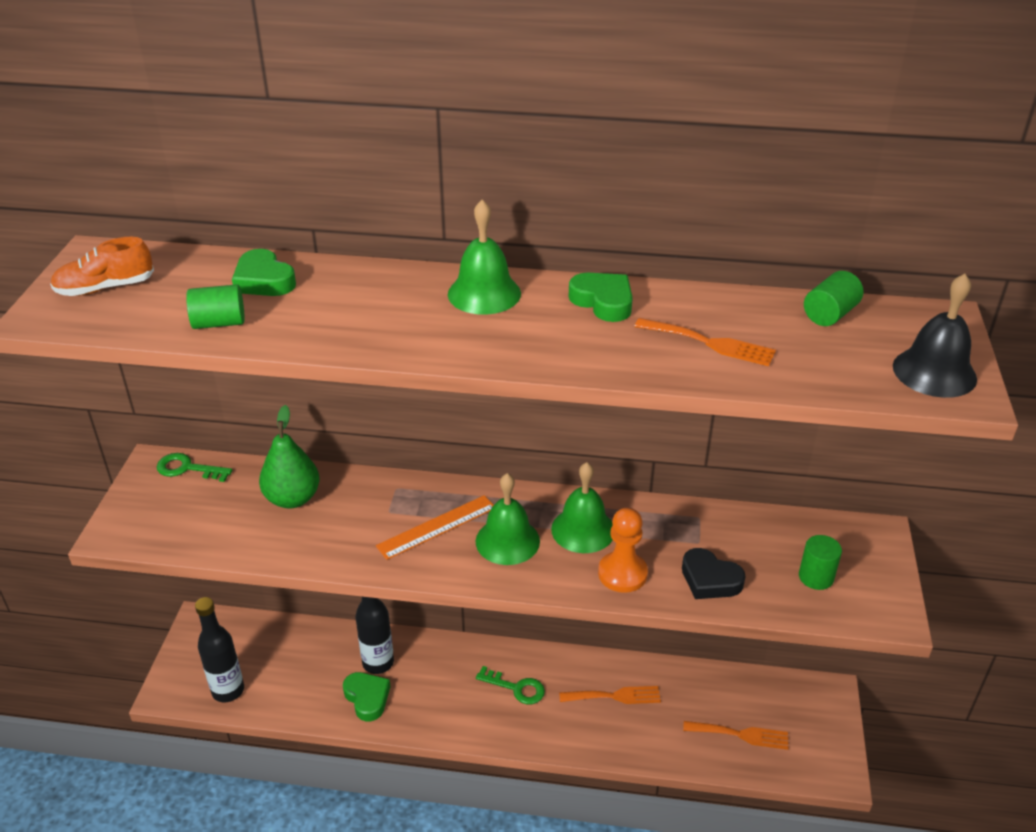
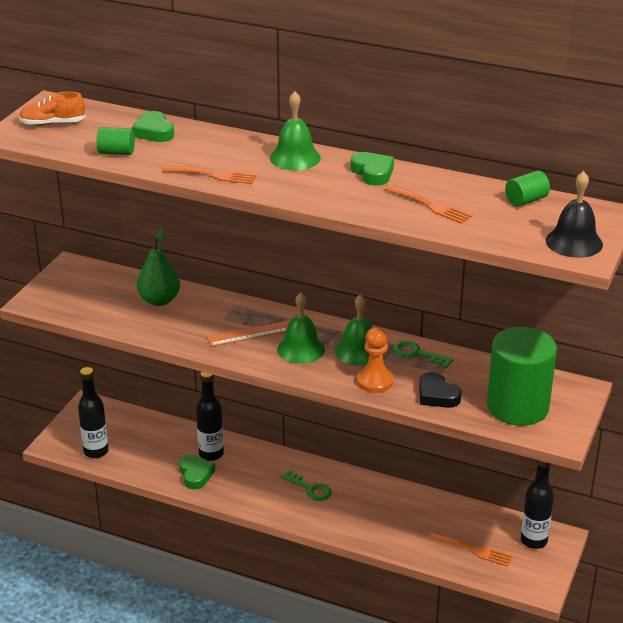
camera: 15 degrees right, 5 degrees down
(188, 468) = (93, 271): green key -> green key (417, 354)
(615, 696) = (385, 508): orange fork -> orange fork (214, 175)
(803, 705) = (533, 541): none -> black bottle
(816, 577) = (517, 406): green cylinder -> green cylinder, size x2.35

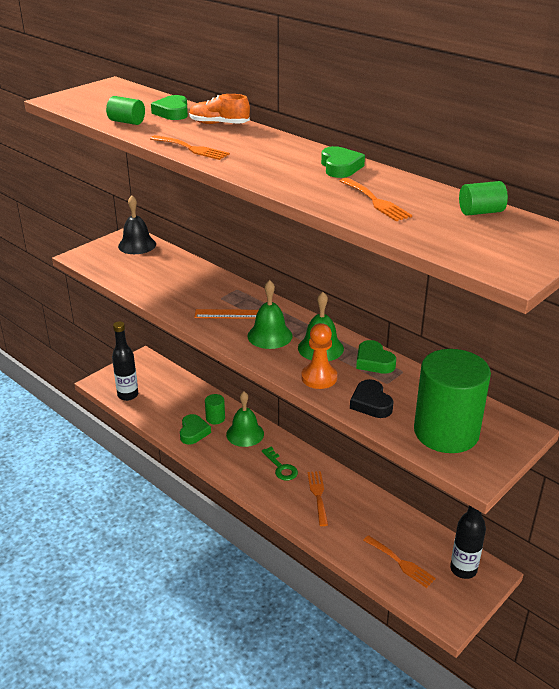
camera: 20 degrees right, 0 degrees up
(52, 123) = (97, 97): orange shoe -> orange shoe (219, 124)
(159, 300) = (178, 273): green pear -> none
(211, 454) = (215, 418): black bottle -> green cylinder
(295, 158) = (277, 146): green bell -> green bell (245, 434)
(362, 507) = (318, 495): none -> orange fork
(417, 354) = (374, 361): green key -> green heart
(574, 242) = (508, 257): black bell -> black bell (137, 245)

